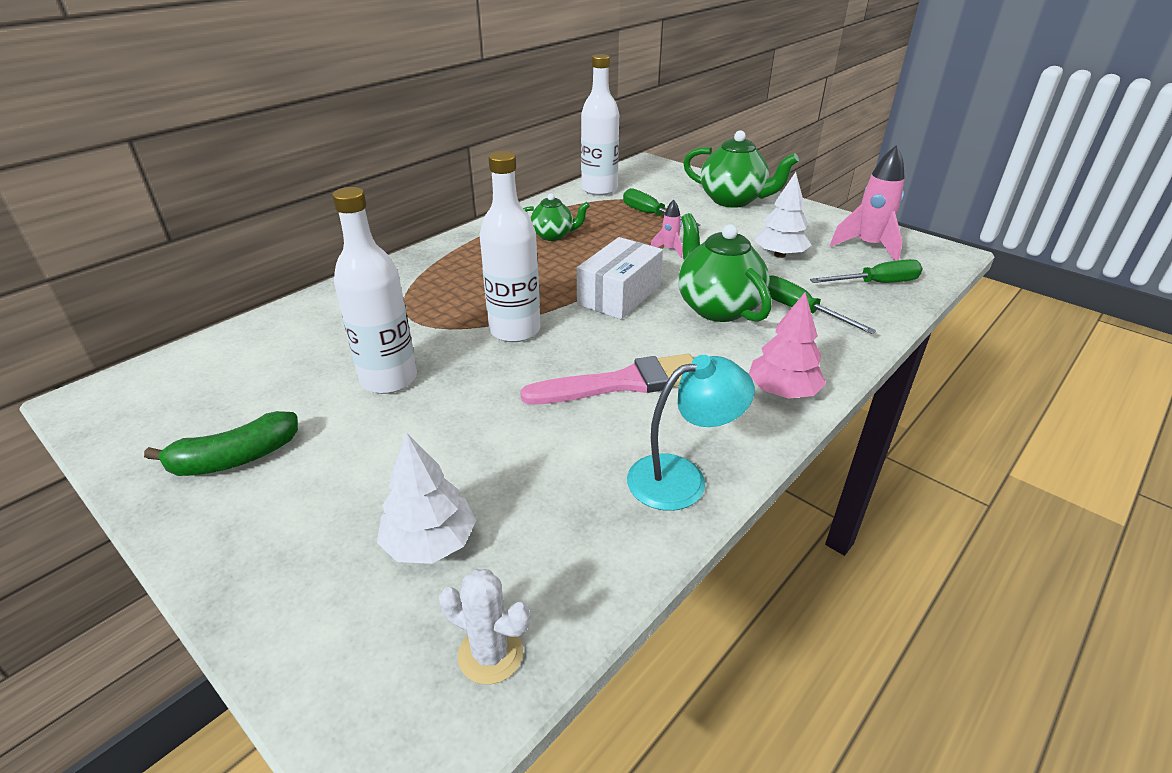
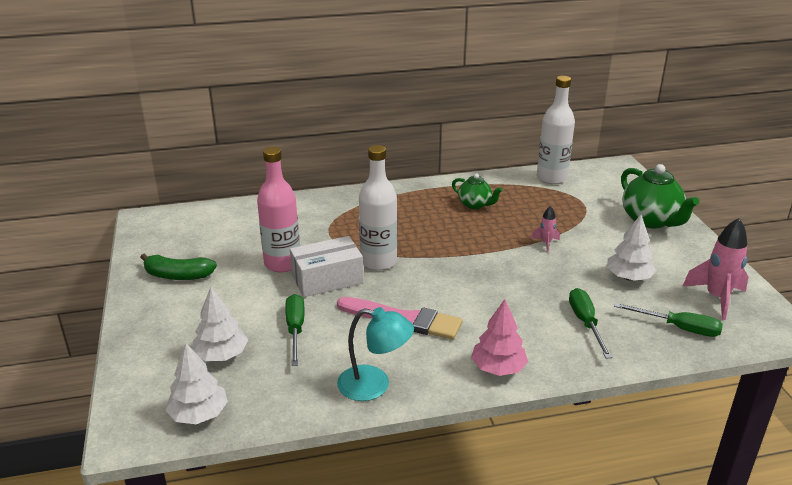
camera: 35 degrees right, 5 degrees down
(389, 379) = (282, 263): white bottle -> pink bottle
(490, 654) = (199, 414): white cactus -> white tree
(619, 295) = (470, 263): white box -> white box (327, 279)
(651, 215) = (566, 211): green screwdriver -> green screwdriver (295, 329)
(717, 307) = (526, 297): green teapot -> none

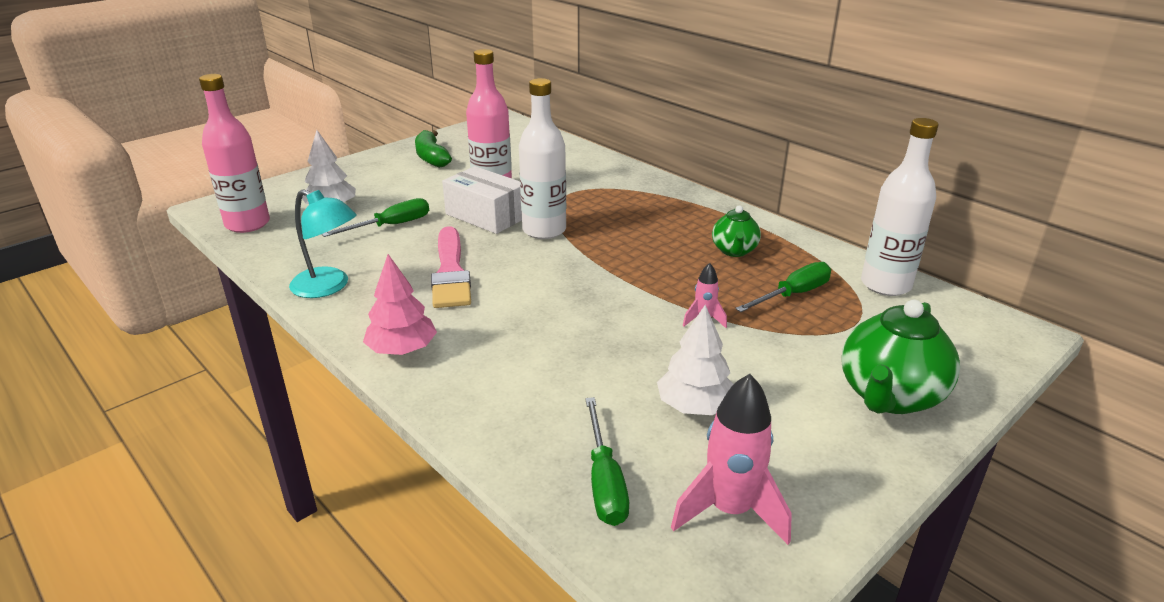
camera: 60 degrees right, 0 degrees up
(199, 414) = (247, 224): white tree -> pink bottle
(374, 385) = (328, 287): turquoise lamp -> turquoise lamp turned 45 degrees counterclockwise
(585, 323) = (544, 392): green screwdriver -> green screwdriver (793, 295)

